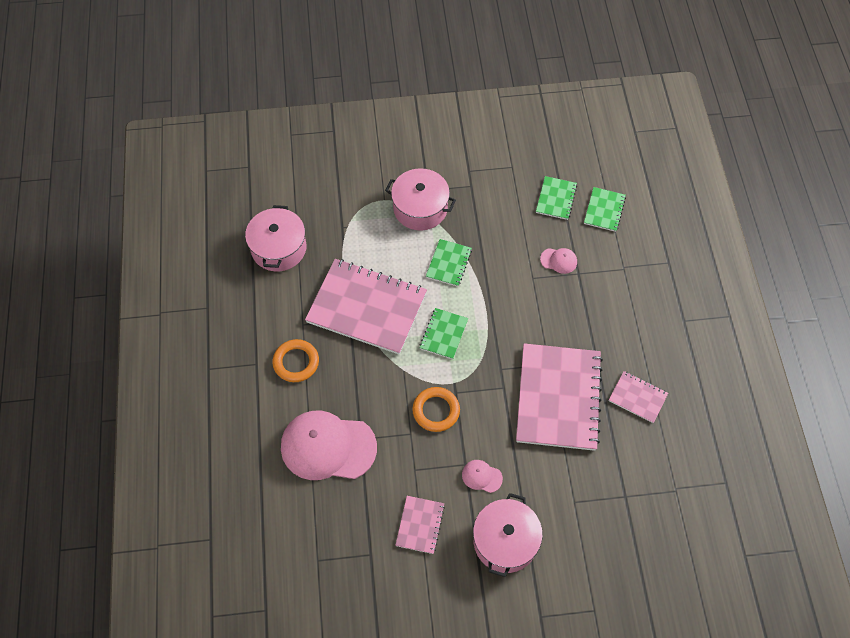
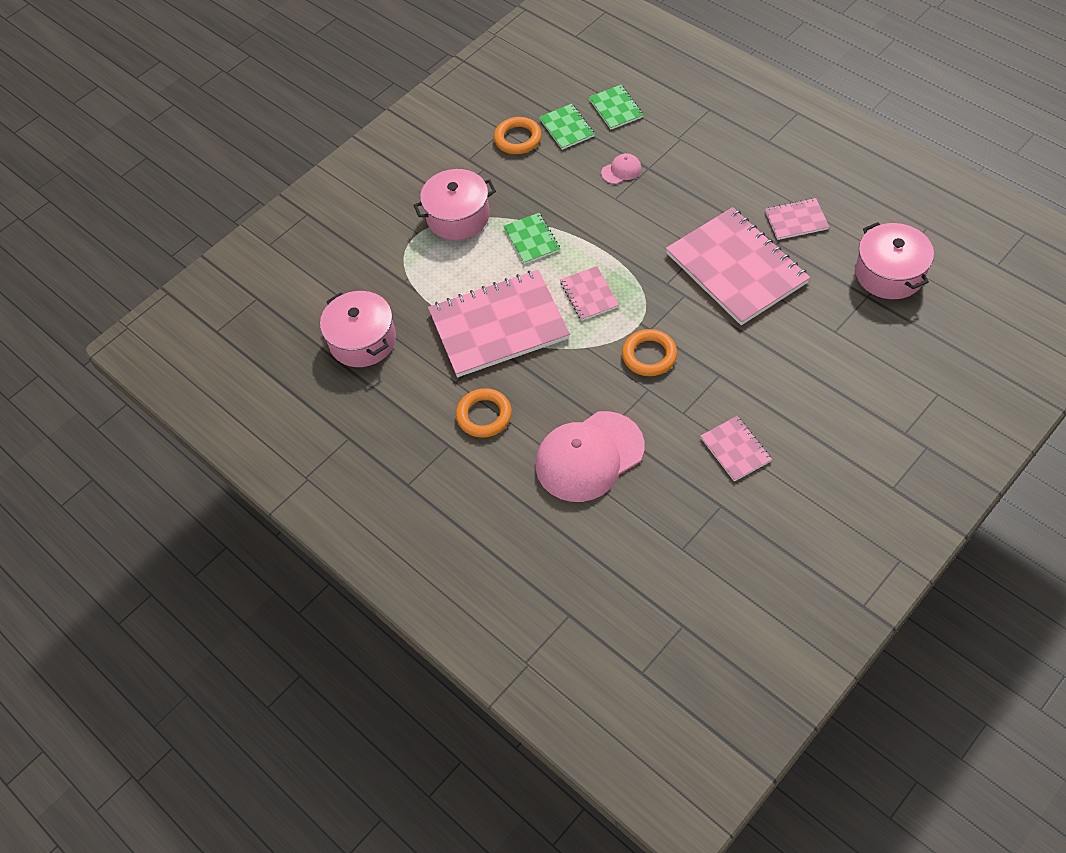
camera: 35 degrees left, 5 degrees down
(443, 334) = (589, 294): green notebook -> pink notebook
(481, 476) = (742, 373): pink cap -> none
(505, 541) = (815, 403): pink pot -> pink pot (889, 273)
(515, 181) = (518, 139): none -> orange ring

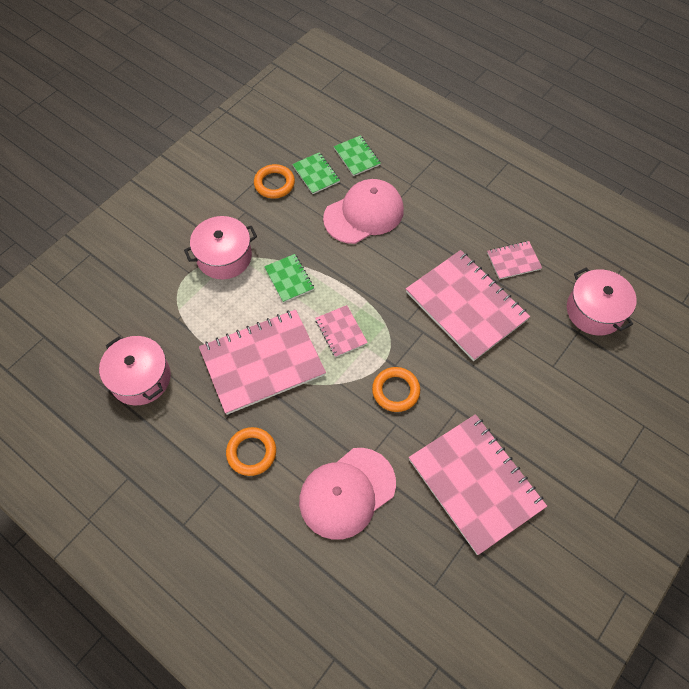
camera: 10 degrees left, 5 degrees up
(621, 170) = (364, 214): pink cap -> pink cap, size x2.37
(735, 449) = (475, 483): pink notebook -> pink notebook, size x2.15

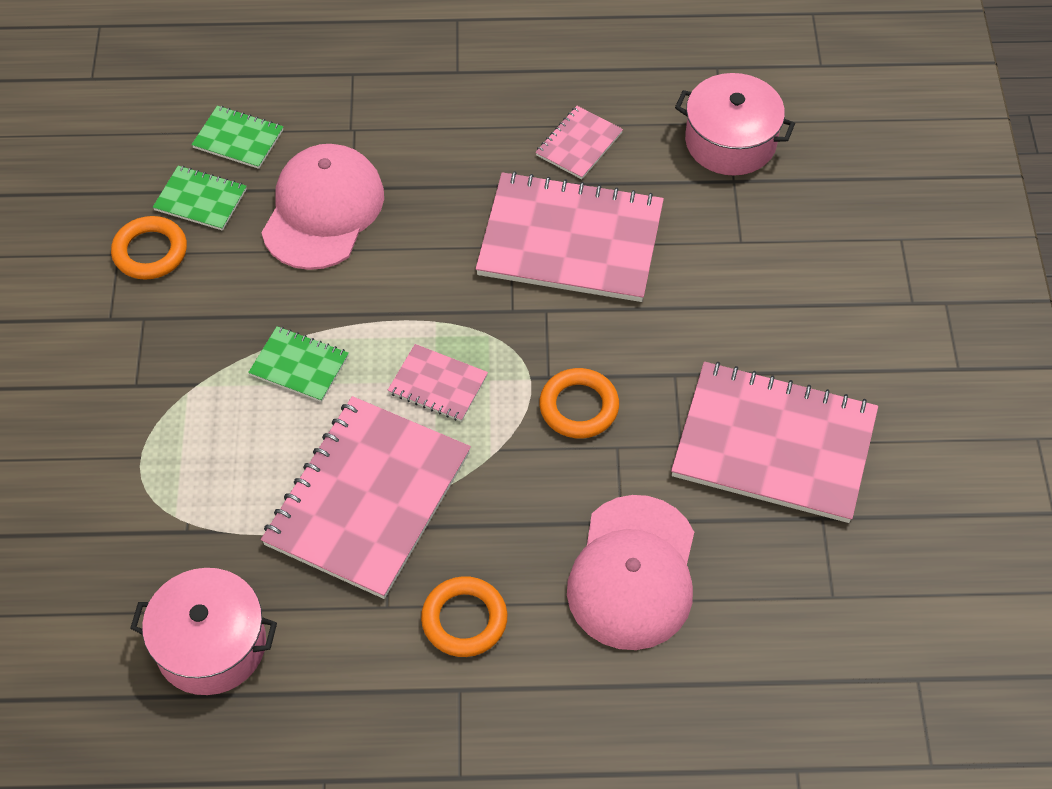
camera: 40 degrees left, 5 degrees down
(224, 257) = (173, 400): pink pot -> none

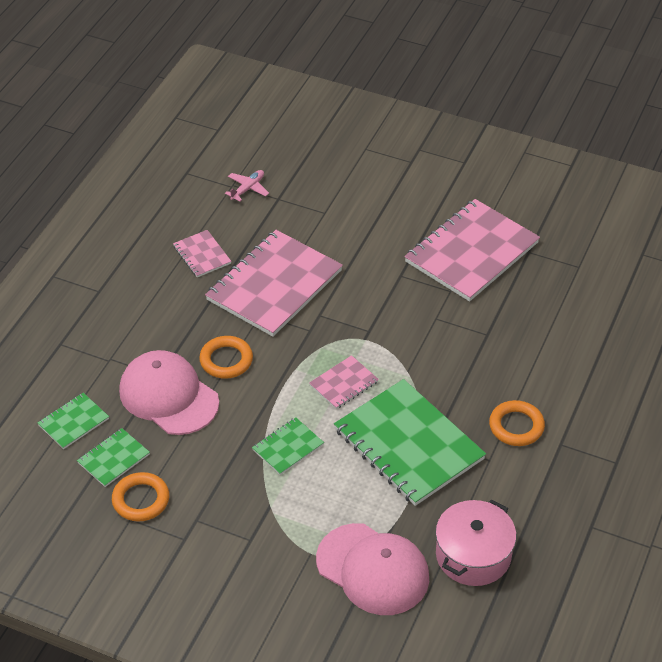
camera: 65 degrees left, 10 degrees down
(367, 498) = (408, 444): pink notebook -> green notebook
(579, 407) = (398, 325): orange ring -> orange ring (226, 360)
(633, 573) = (523, 341): pink cap -> pink cap (373, 569)
(730, 141) = (248, 188): pink pot -> pink plane

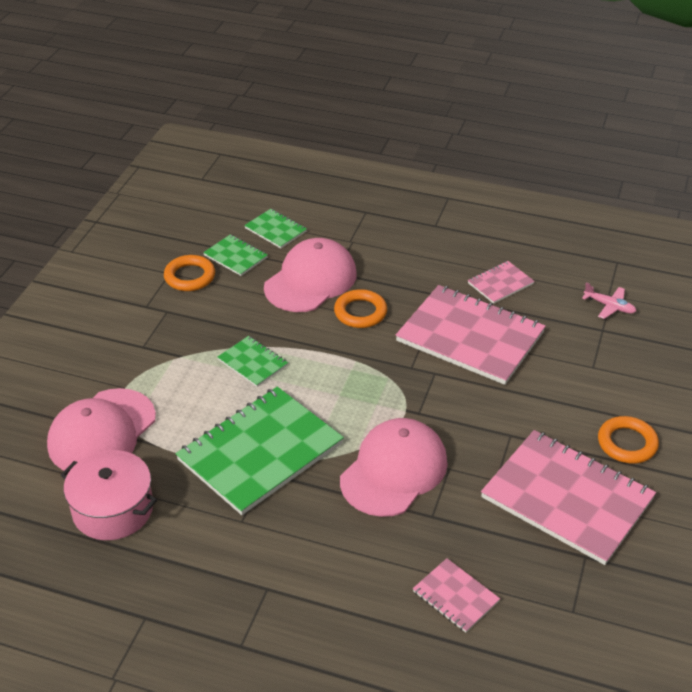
camera: 85 degrees right, 5 degrees down
(344, 383) = (340, 397): pink notebook -> pink notebook (455, 596)
(437, 353) = (394, 471): none -> pink cap
(516, 426) = (291, 545): orange ring -> orange ring (627, 443)

